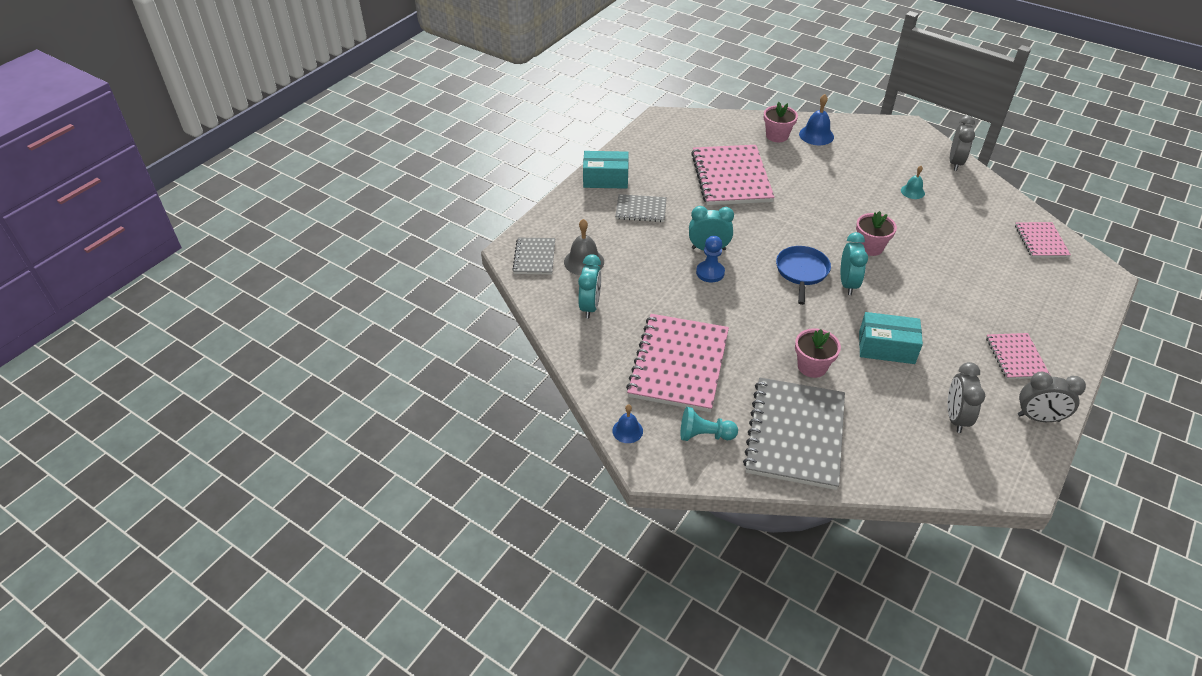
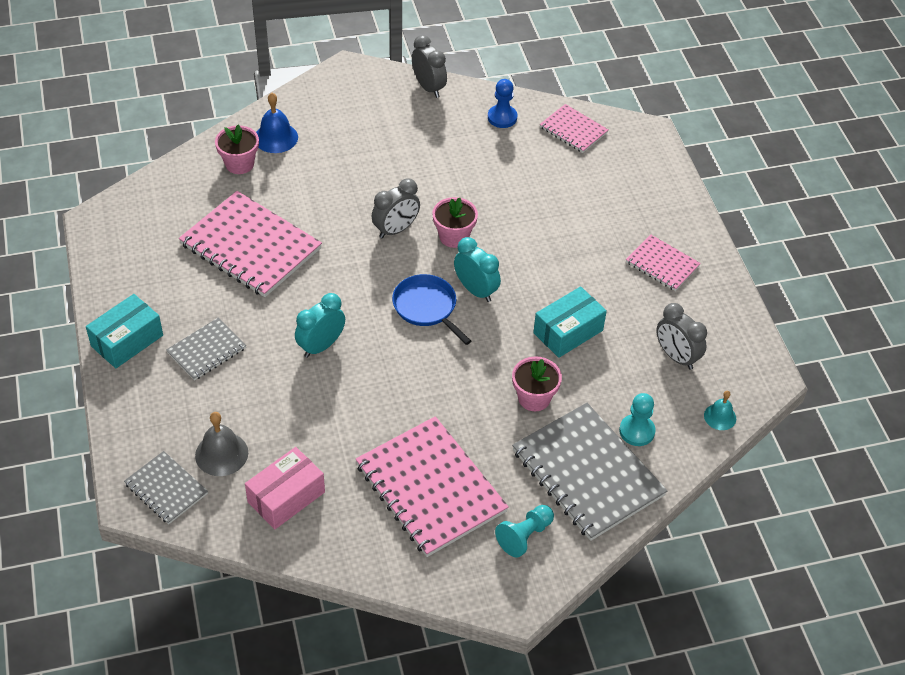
camera: 50 degrees left, 5 degrees up
(590, 306) = (286, 497): turquoise clock -> pink box
(627, 431) = (462, 589): blue bell -> none
(710, 272) = (351, 371): blue pawn -> blue pawn (502, 117)
(864, 438) = (637, 431): none -> turquoise pawn
(912, 191) = (426, 147): turquoise bell -> turquoise bell (720, 417)
(1038, 418) = (726, 309): grey clock -> grey clock (396, 230)

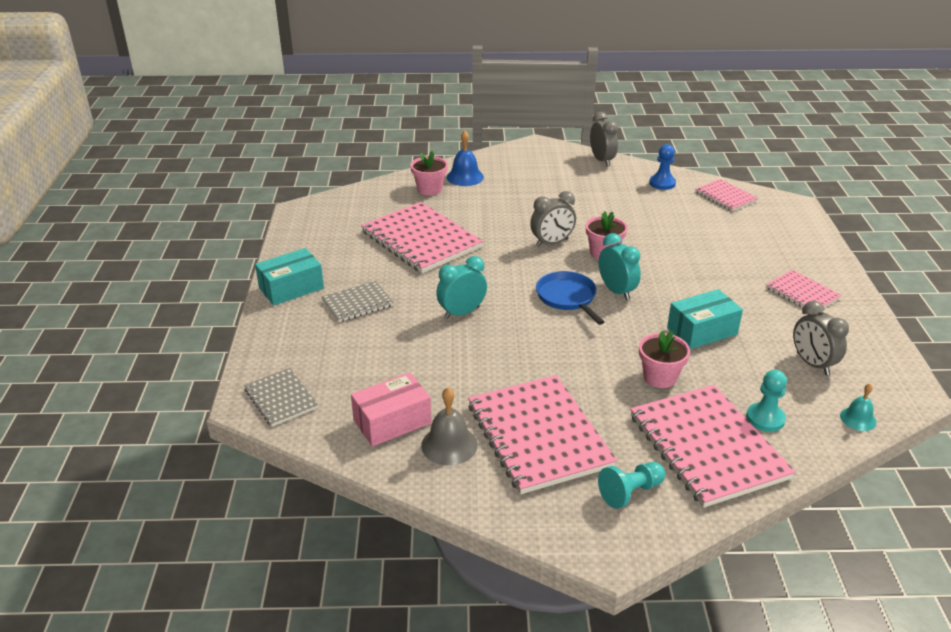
camera: 15 degrees right, 15 degrees down
(221, 454) = (343, 379): grey bell -> grey bell (449, 445)
(587, 473) = (707, 447): grey notebook -> pink notebook

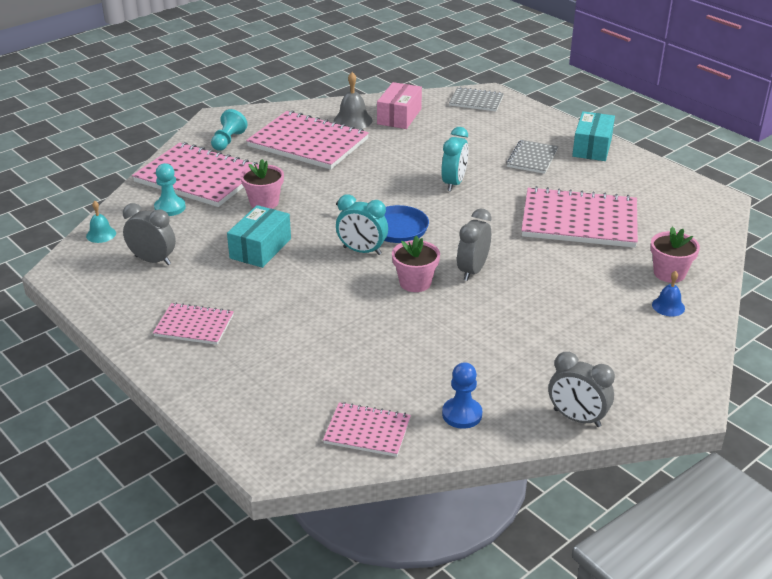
camera: 140 degrees right, 0 degrees up
(465, 177) = (668, 306): blue bell -> blue bell, size x0.63

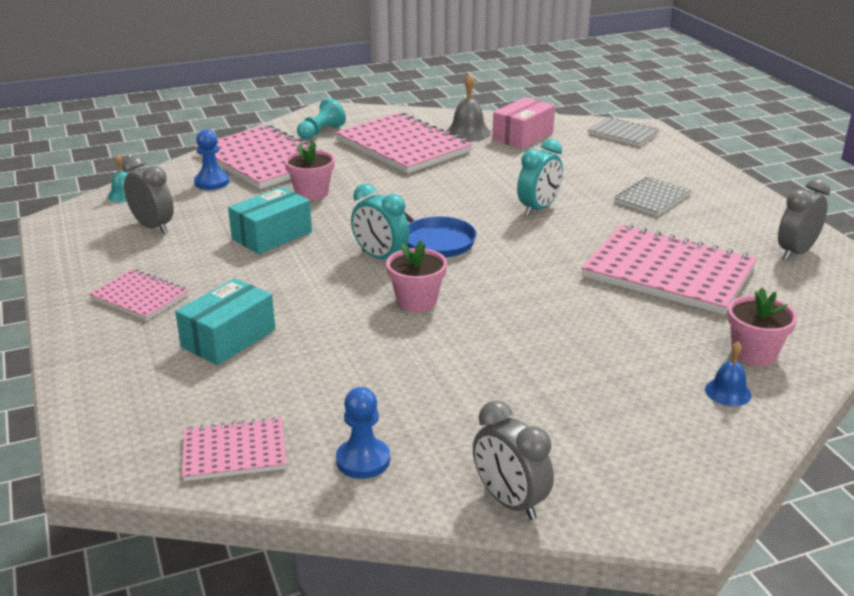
camera: 20 degrees right, 5 degrees down
(170, 208) = (212, 182): turquoise pawn -> blue pawn
(367, 431) = (234, 452): pink notebook -> pink notebook turned 45 degrees counterclockwise
(472, 270) = (495, 301): grey clock -> grey clock (796, 252)
(592, 147) = (736, 199): turquoise box -> turquoise box (228, 338)

